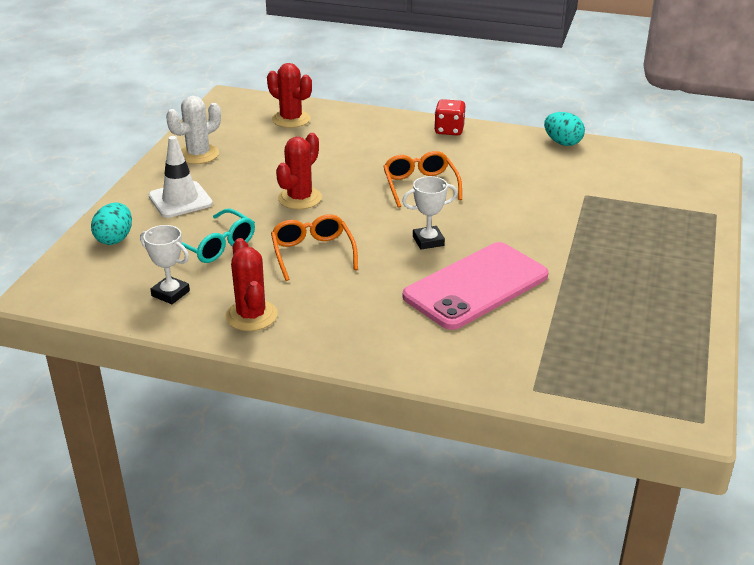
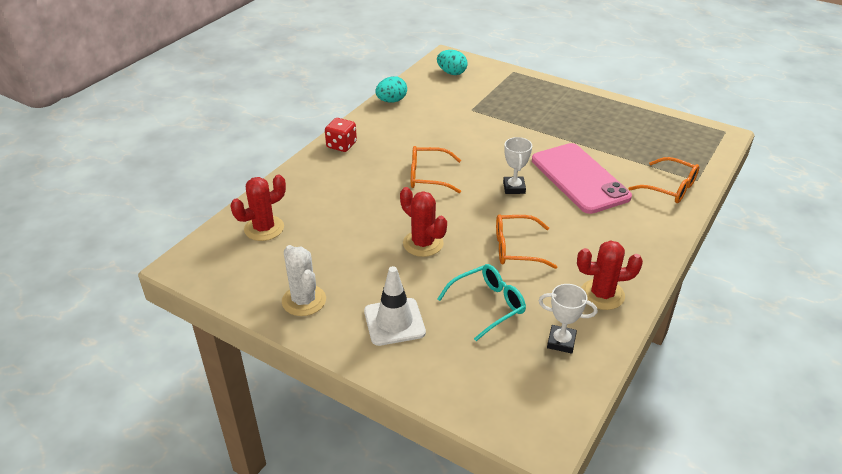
camera: 75 degrees left, 5 degrees up
(115, 239) = (454, 377): turquoise egg -> turquoise egg (451, 73)
(170, 293) = (561, 341): white trophy -> white trophy turned 60 degrees clockwise
(497, 363) = (670, 188): none -> orange glasses

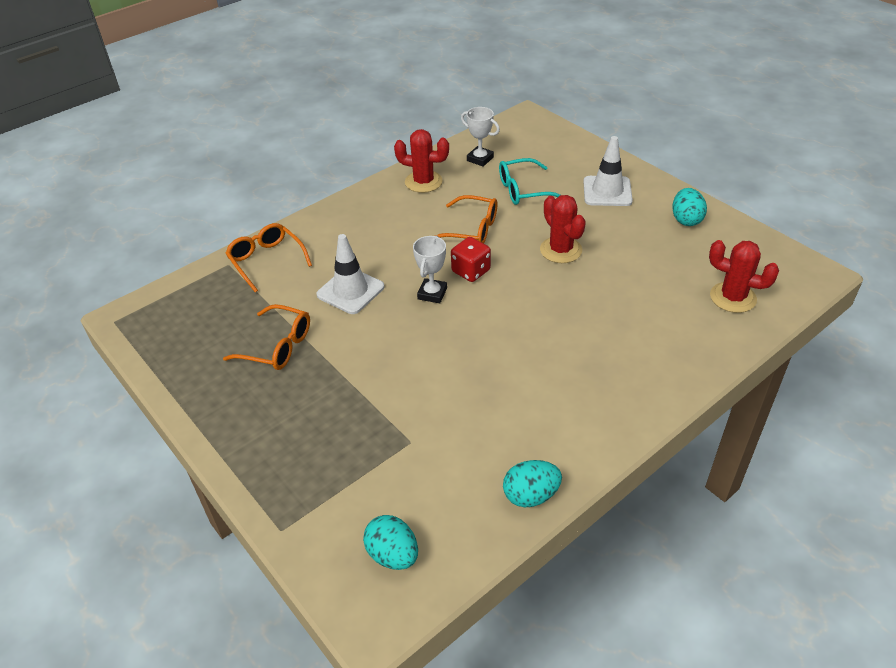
camera: 160 degrees left, 5 degrees up
(264, 228) = (733, 297): red cactus -> red cactus turned 45 degrees clockwise
(304, 300) = (686, 220): white cactus -> turquoise egg
(341, 145) = (630, 408): red dice -> red dice (471, 271)
(428, 176) = (525, 329): orange glasses -> orange glasses (278, 346)
(579, 178) = (350, 291): pink phone -> white traffic cone

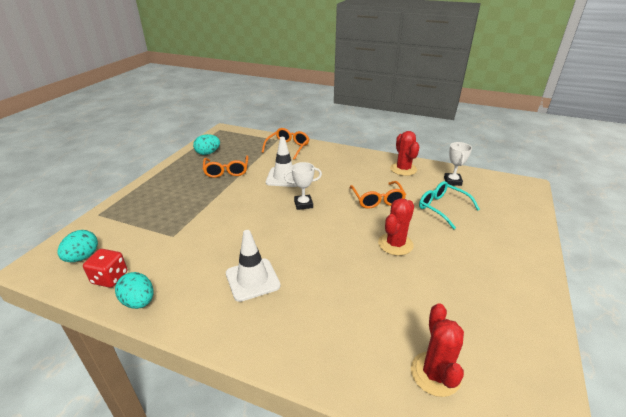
camera: 60 degrees right, 10 degrees down
(471, 271) = (336, 212): red dice -> red dice (110, 278)
(607, 191) = (491, 248): white traffic cone -> white traffic cone (252, 279)
(686, 220) = (512, 307): turquoise egg -> turquoise egg (208, 153)

